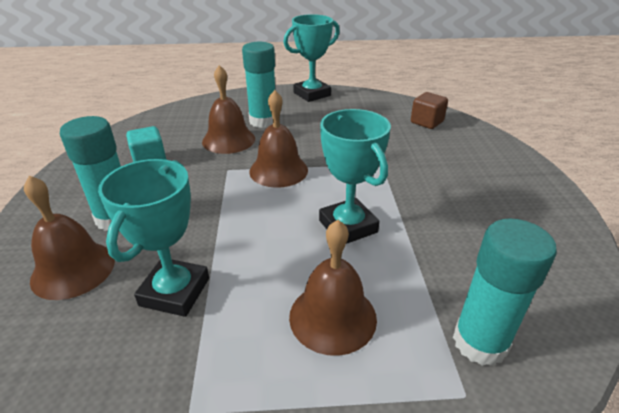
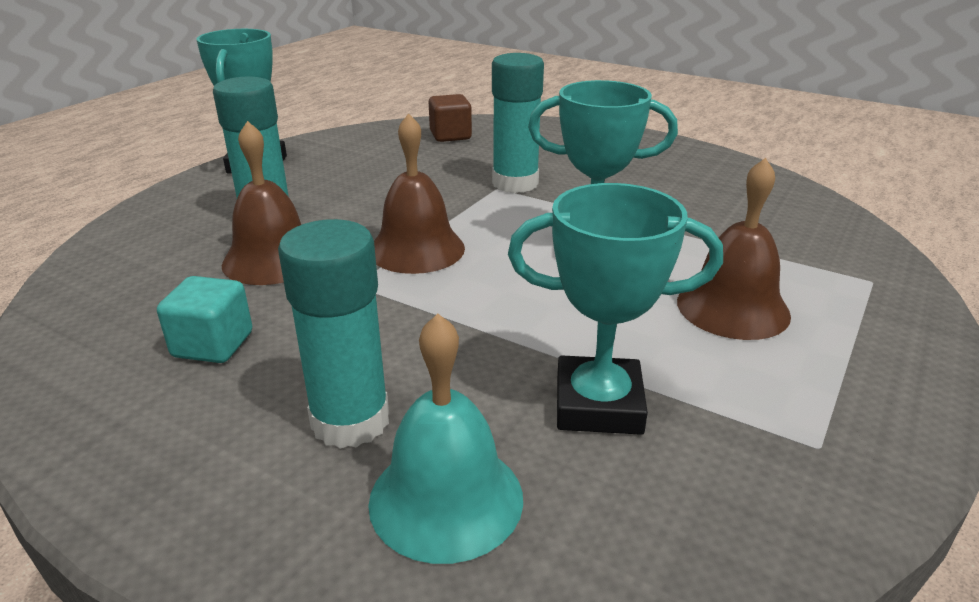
camera: 55 degrees left, 5 degrees down
(73, 269) = (446, 499): brown bell -> turquoise bell
(175, 292) = (598, 404): turquoise trophy -> turquoise trophy turned 45 degrees counterclockwise
(480, 342) = (816, 250): turquoise glue stick -> turquoise glue stick (515, 183)

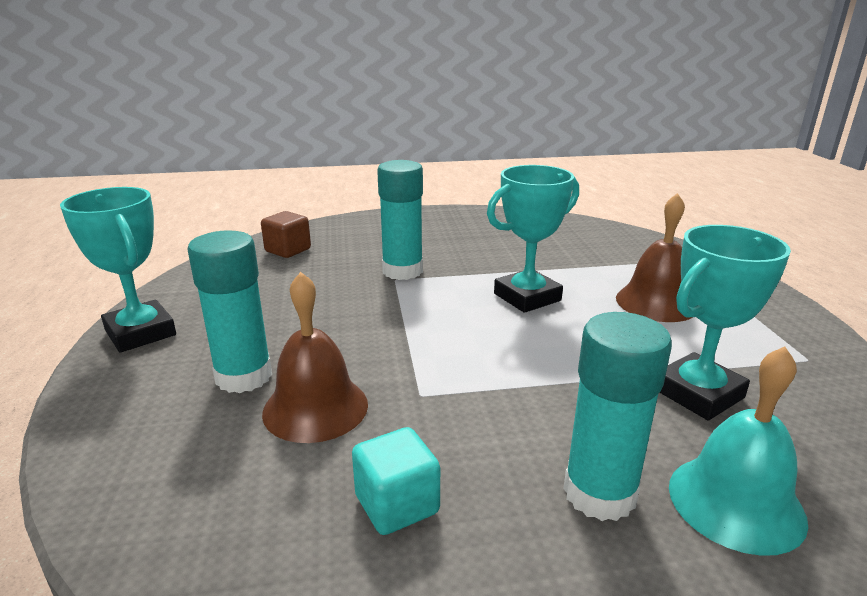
camera: 40 degrees left, 5 degrees down
(416, 249) = (419, 347): brown bell -> none

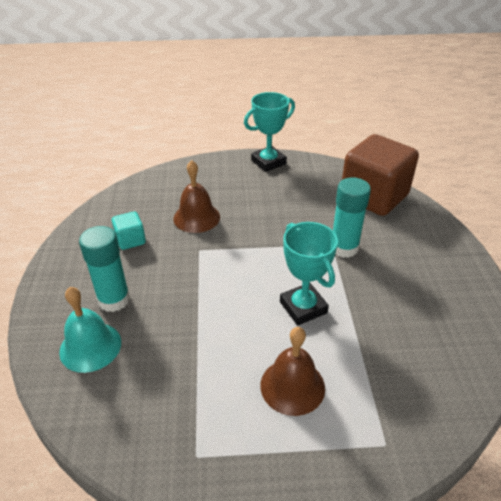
camera: 95 degrees right, 15 degrees up
(244, 376) = (225, 195): turquoise glue stick -> none
(288, 250) = (373, 197): brown cube -> brown cube, size x2.27
(698, 393) = (172, 366): turquoise trophy -> none

